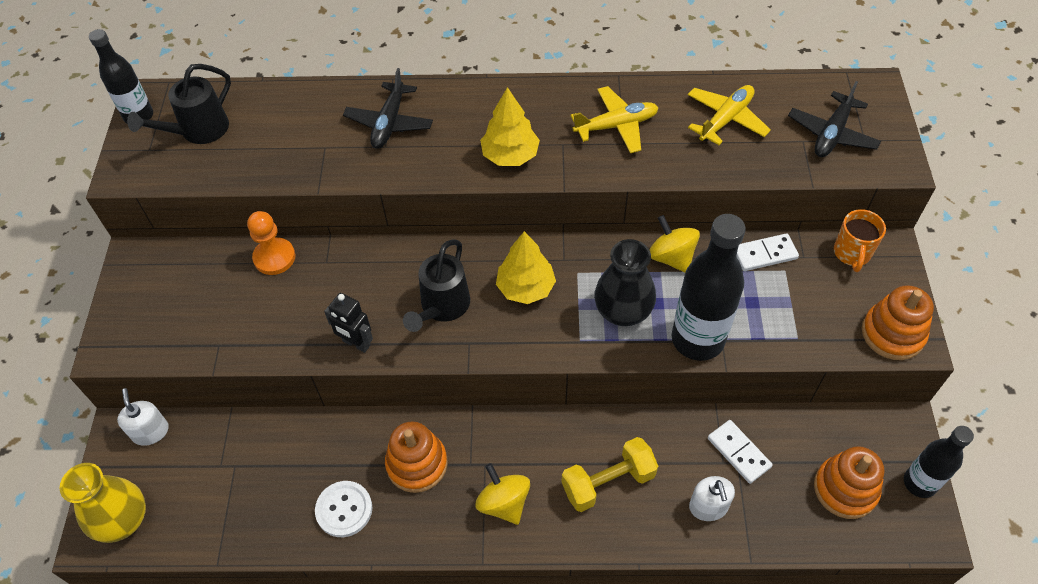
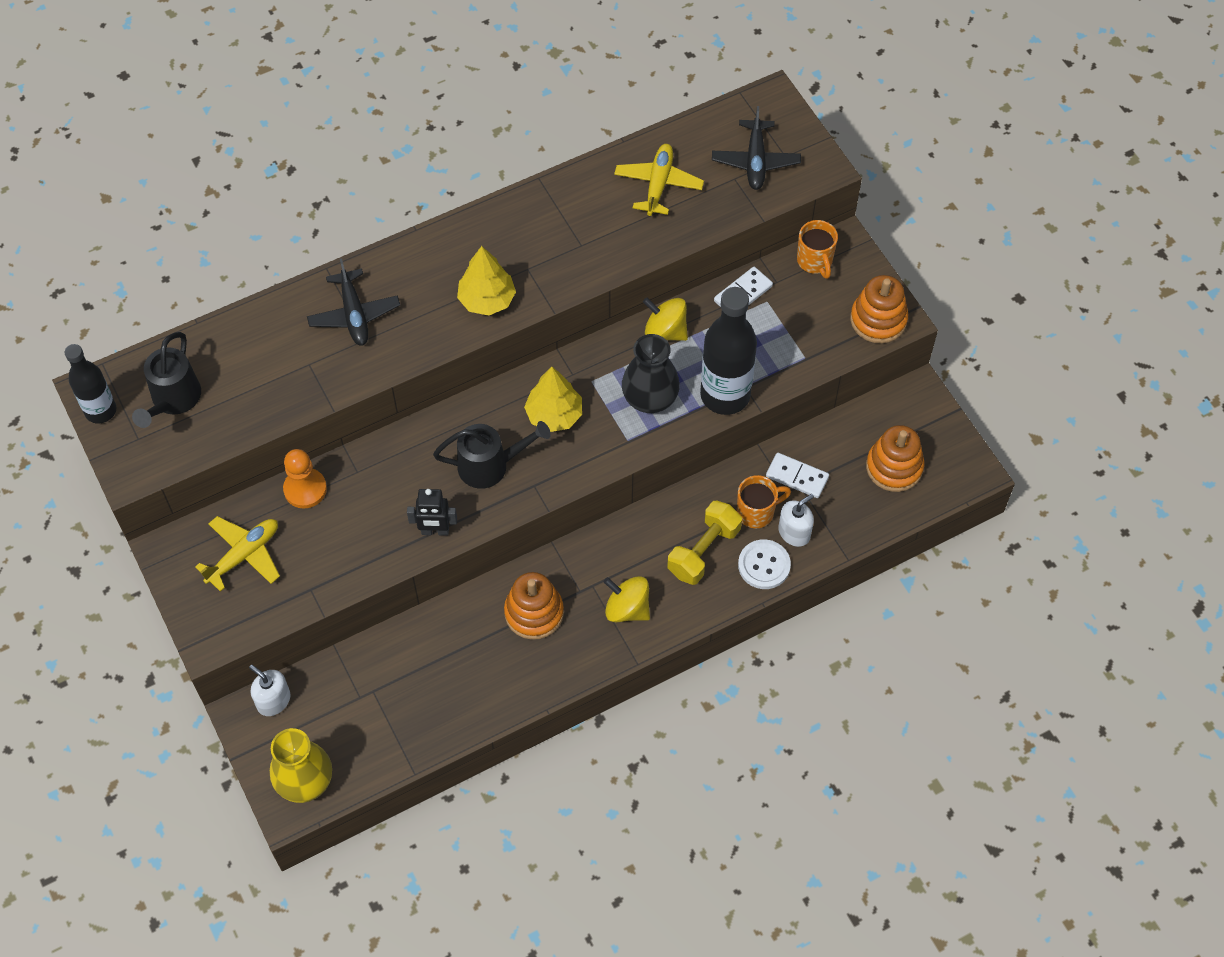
camera: 30 degrees left, 5 degrees up
(344, 509) = (495, 679): white button -> white button (764, 565)
(442, 307) = (491, 465): black watering can -> black watering can turned 90 degrees counterclockwise
(616, 126) = (565, 231): yellow plane -> yellow plane (244, 555)
(680, 468) = (757, 512): none -> orange mug
(708, 507) = (794, 532): white soap dispenser -> white soap dispenser turned 90 degrees counterclockwise
(919, 483) = (948, 435): black bottle -> none

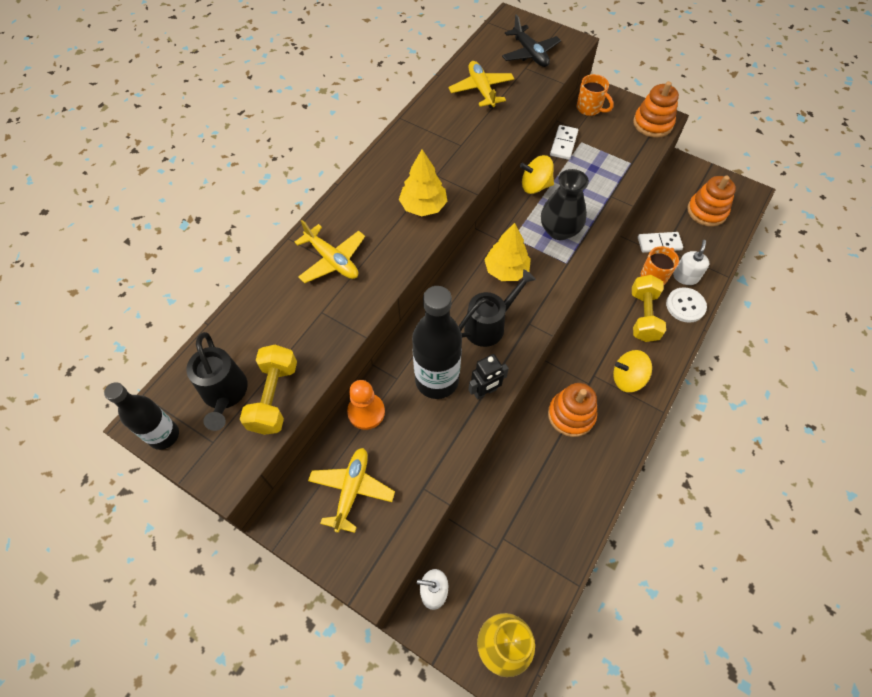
camera: 30 degrees left, 0 degrees up
(214, 425) = (274, 397): none -> yellow dumbbell
(354, 314) = (332, 260): black plane -> yellow plane
(725, 395) = (603, 206): black bottle -> black bottle (437, 380)

